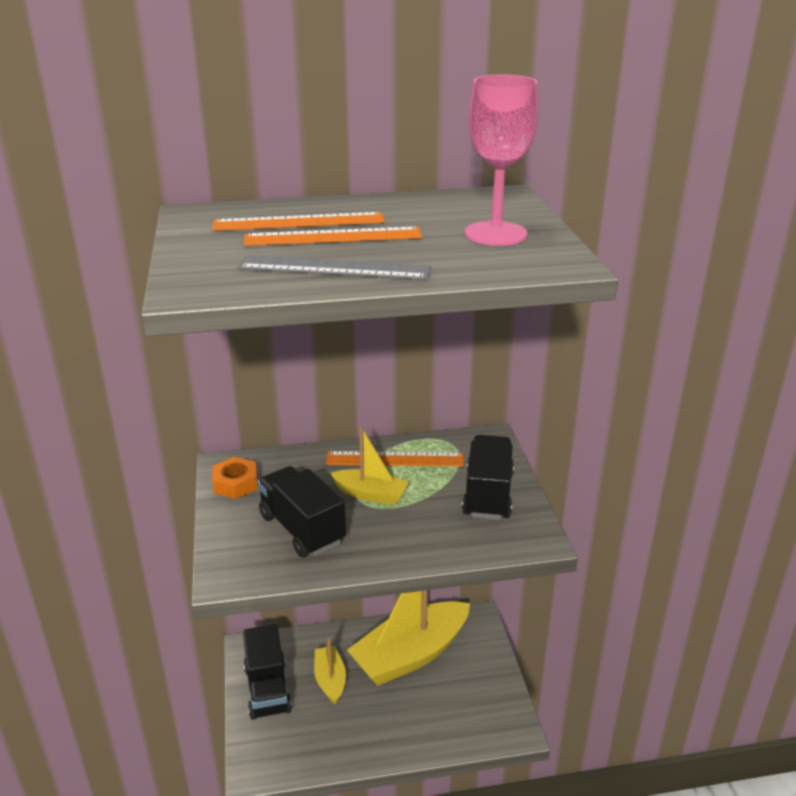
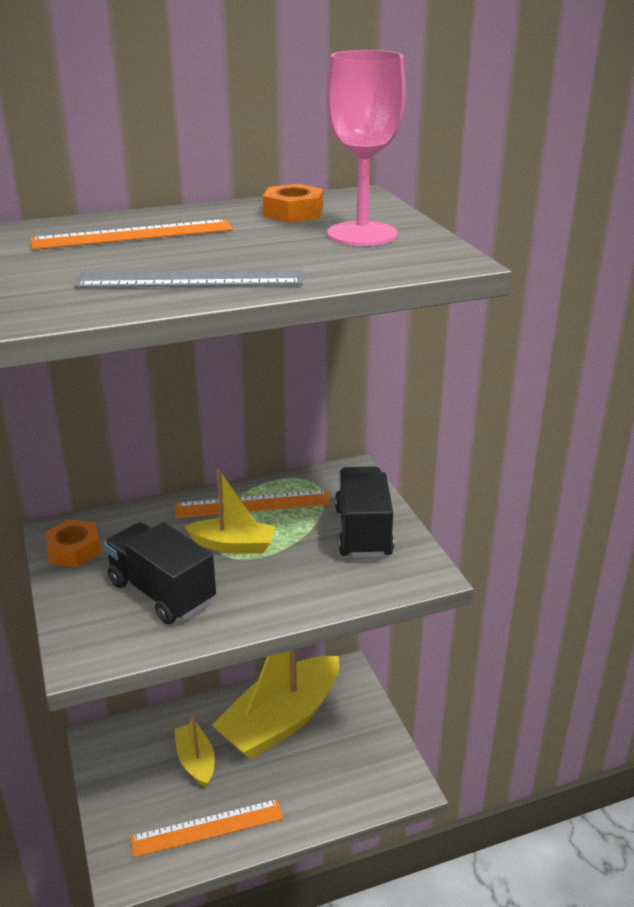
camera: 10 degrees left, 0 degrees up
(267, 689) = (126, 782): black truck -> none
(333, 237) = (178, 248): orange ruler -> orange ruler (207, 828)
(442, 208) = (293, 212): none -> orange nut

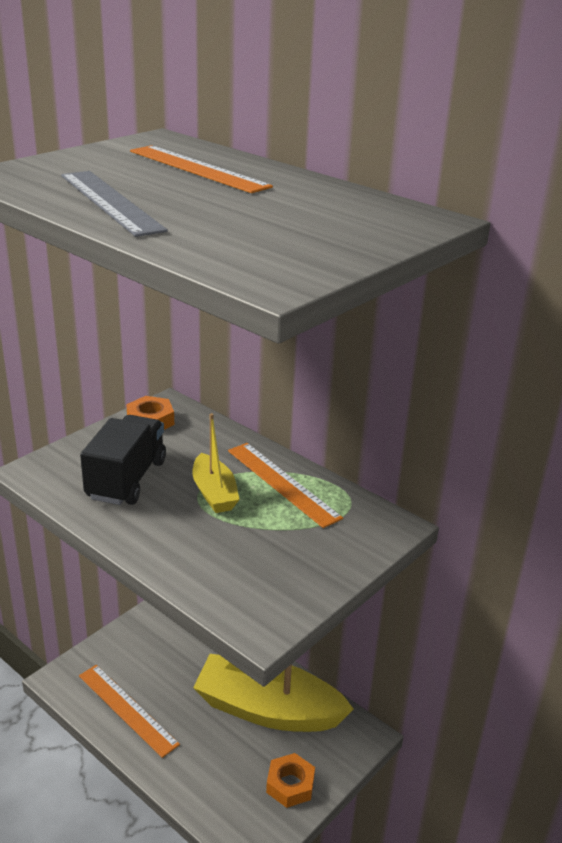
camera: 60 degrees right, 0 degrees up
(196, 761) = (188, 670): yellow boat -> none
(293, 212) = (332, 204): orange nut -> orange nut (290, 785)
(362, 234) = (304, 237): pink goblet -> none
(362, 532) = (296, 563): black truck -> none

